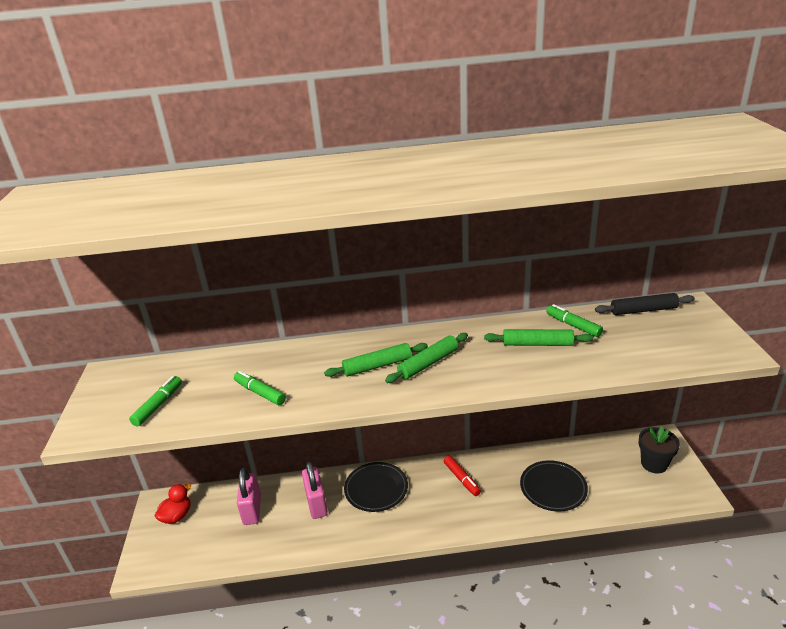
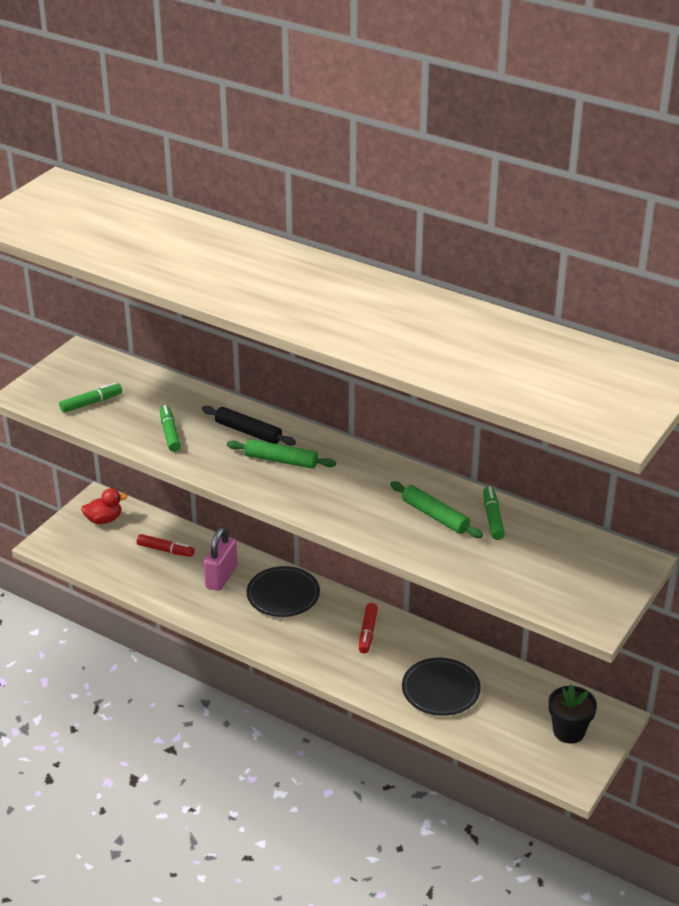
camera: 35 degrees right, 5 degrees up
(252, 510) = (165, 550): pink padlock -> red marker
(428, 363) = (323, 481): green rolling pin -> none
(643, 310) = (581, 541): black rolling pin -> black rolling pin (248, 432)

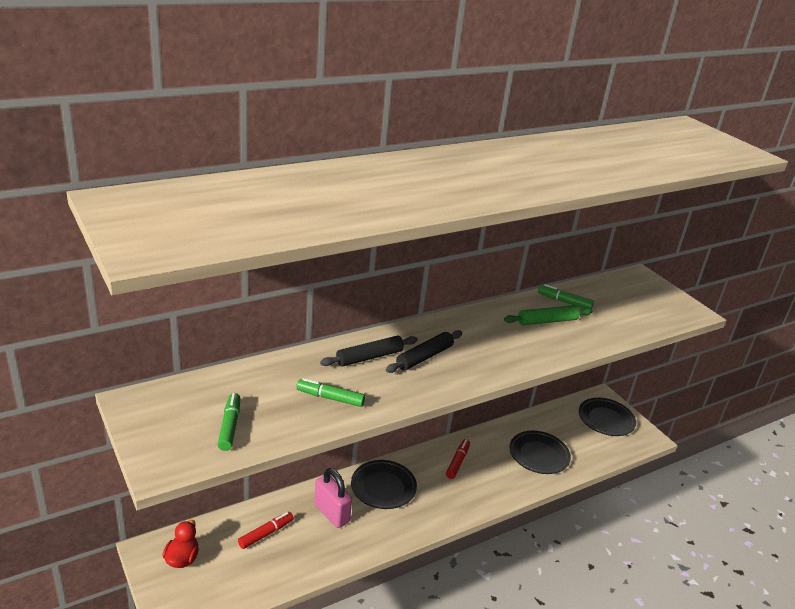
camera: 65 degrees left, 5 degrees down
(281, 460) = (424, 357): green rolling pin -> black rolling pin
(367, 632) = (457, 462): red marker -> red marker turned 105 degrees counterclockwise
(569, 731) = (606, 419): black flower pot -> black plate

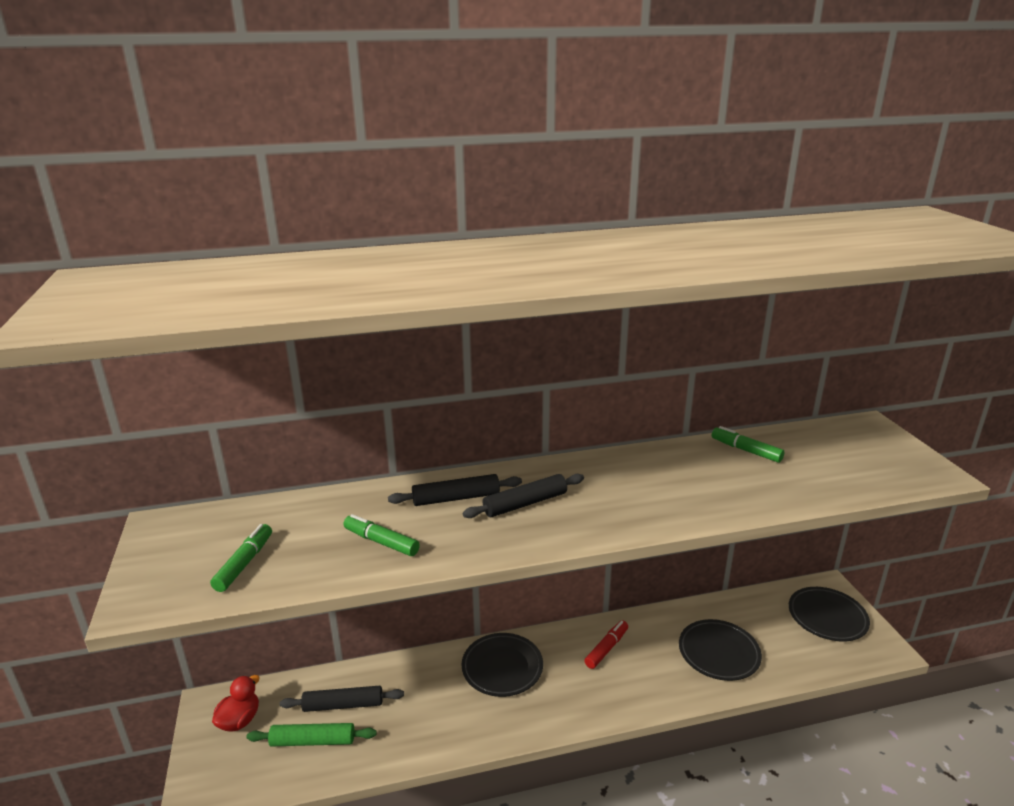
camera: 20 degrees right, 5 degrees down
(266, 533) = (343, 705): red marker -> black rolling pin
(331, 513) = (428, 691): pink padlock -> none
(547, 321) = (712, 472): green rolling pin -> green rolling pin (313, 741)

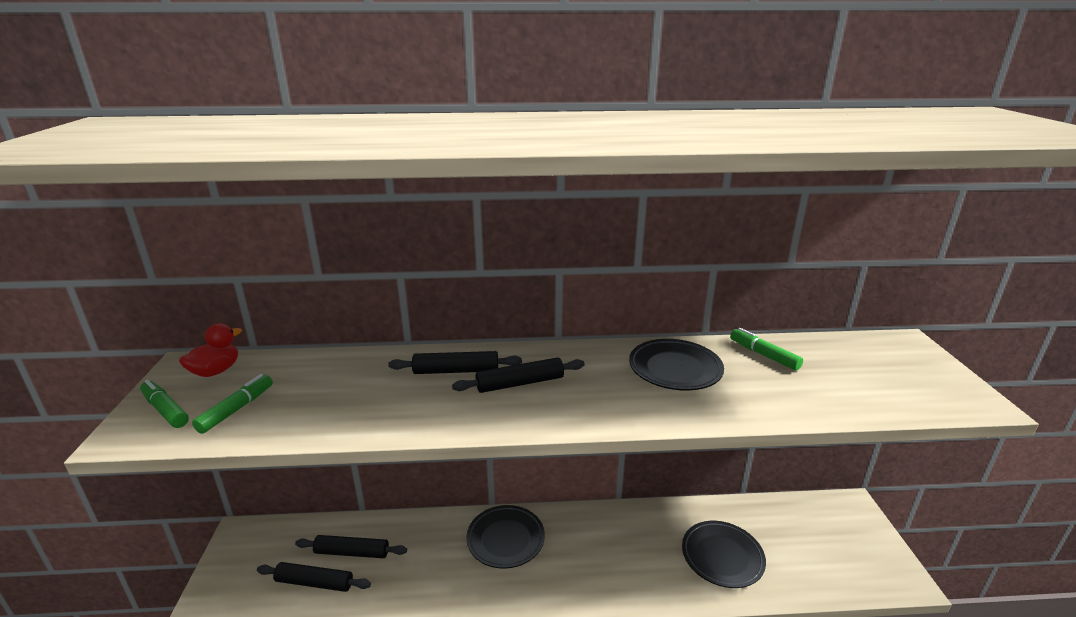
camera: 10 degrees right, 0 degrees up
(239, 720) = (259, 552): red duck -> red duck (216, 371)
(313, 741) = (314, 582): green rolling pin -> black rolling pin
(381, 542) = (368, 404): green marker -> green marker (165, 410)
(606, 648) = (610, 535): red marker -> none
(827, 617) = (845, 536): black plate -> black plate (675, 369)

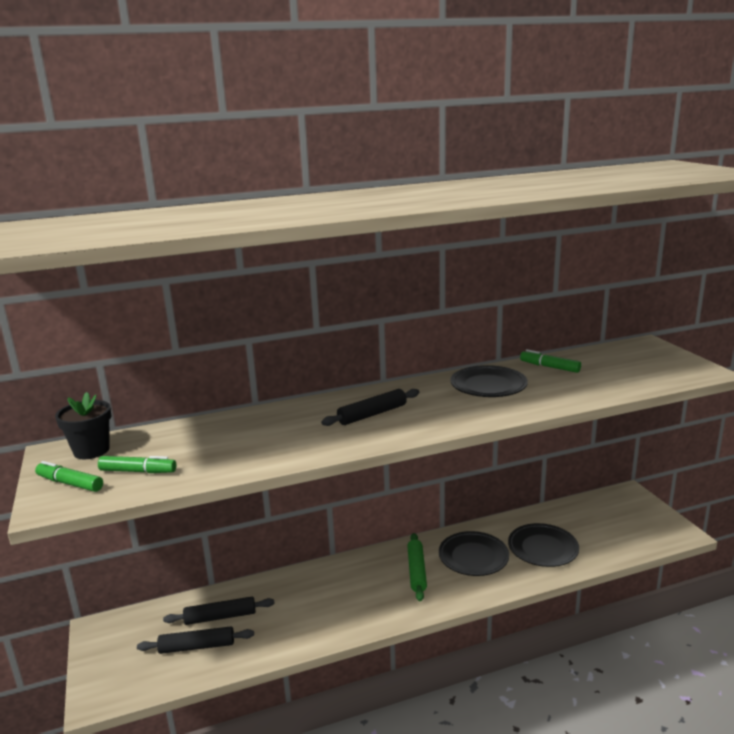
camera: 15 degrees left, 5 degrees down
(216, 371) = (91, 450): red duck -> black flower pot
(236, 409) = (138, 471): green marker -> green marker turned 90 degrees clockwise
(456, 371) = (313, 415): black rolling pin -> none
(505, 539) = (358, 576): black plate -> black plate (473, 557)
(569, 549) = (416, 571): none -> green rolling pin

